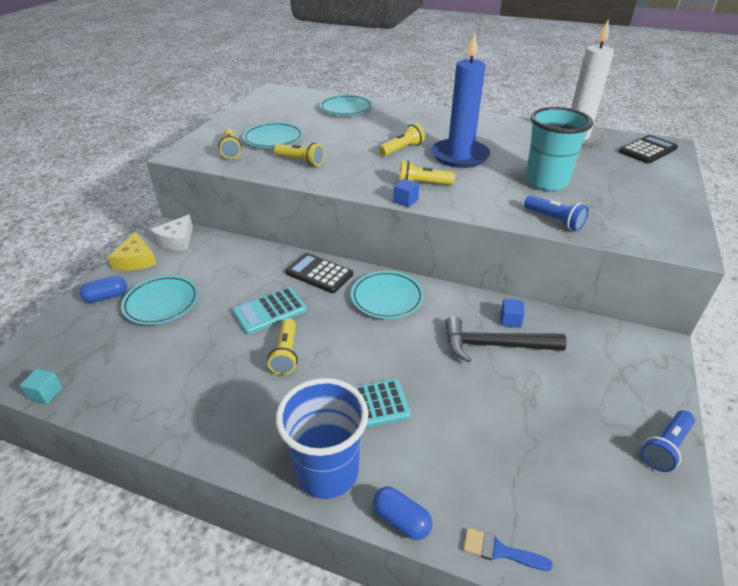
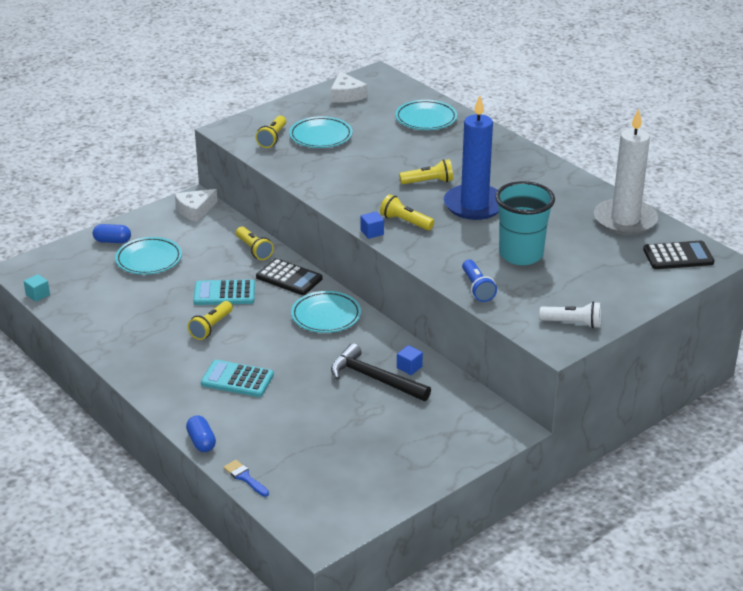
camera: 30 degrees right, 5 degrees down
(136, 260) = (152, 218): yellow cheese -> none
(264, 107) = (346, 95): none -> white cheese
(300, 161) = (322, 167): yellow flashlight -> yellow flashlight (254, 250)
(319, 273) = (289, 278): black calculator -> black calculator turned 150 degrees clockwise
(327, 471) = (179, 403): blue cup -> none
(665, 447) = (421, 480): blue flashlight -> none
(667, 224) = (572, 323): none -> white flashlight

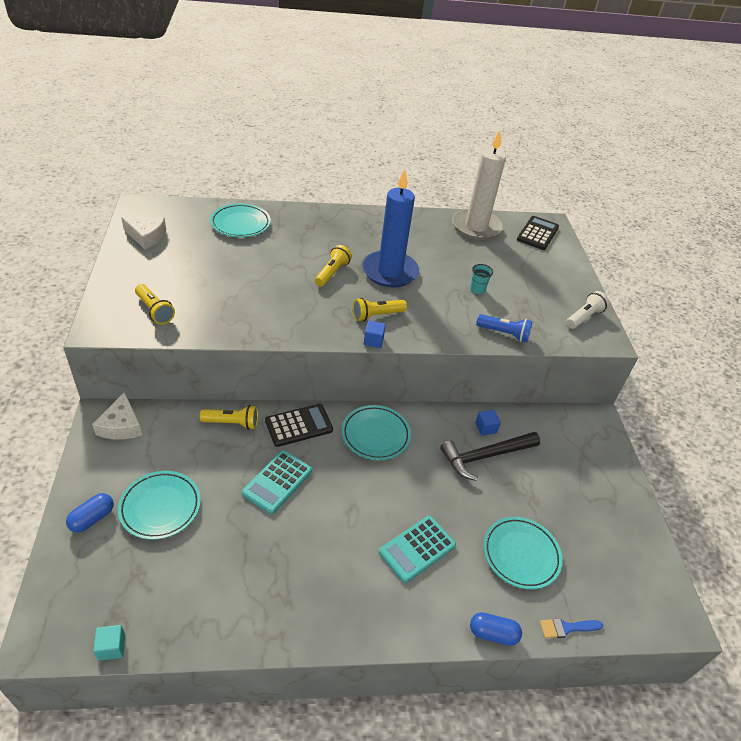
camera: 60 degrees left, 10 degrees up
(211, 327) = (320, 522): yellow flashlight -> none
(321, 136) = (191, 284): turquoise plate -> turquoise plate (521, 554)
(521, 254) = (477, 289): turquoise cup -> turquoise cup, size x0.41

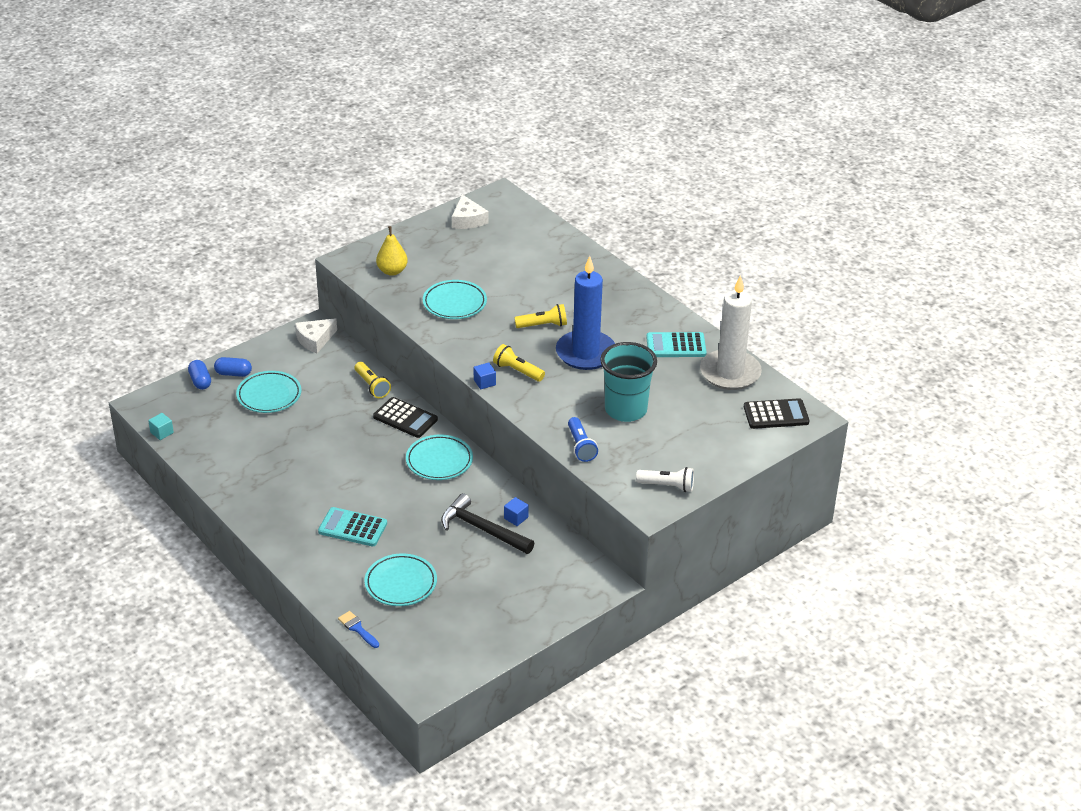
camera: 60 degrees right, 5 degrees down
(154, 310) = (392, 271): yellow flashlight -> yellow pear
(240, 224) = (546, 250): turquoise plate -> turquoise plate (454, 303)
(277, 482) = (342, 434): turquoise calculator -> turquoise calculator (676, 346)
(477, 289) = (625, 410): turquoise cup -> turquoise cup, size x2.46
(493, 633) = (318, 592): blue capsule -> blue capsule (200, 381)

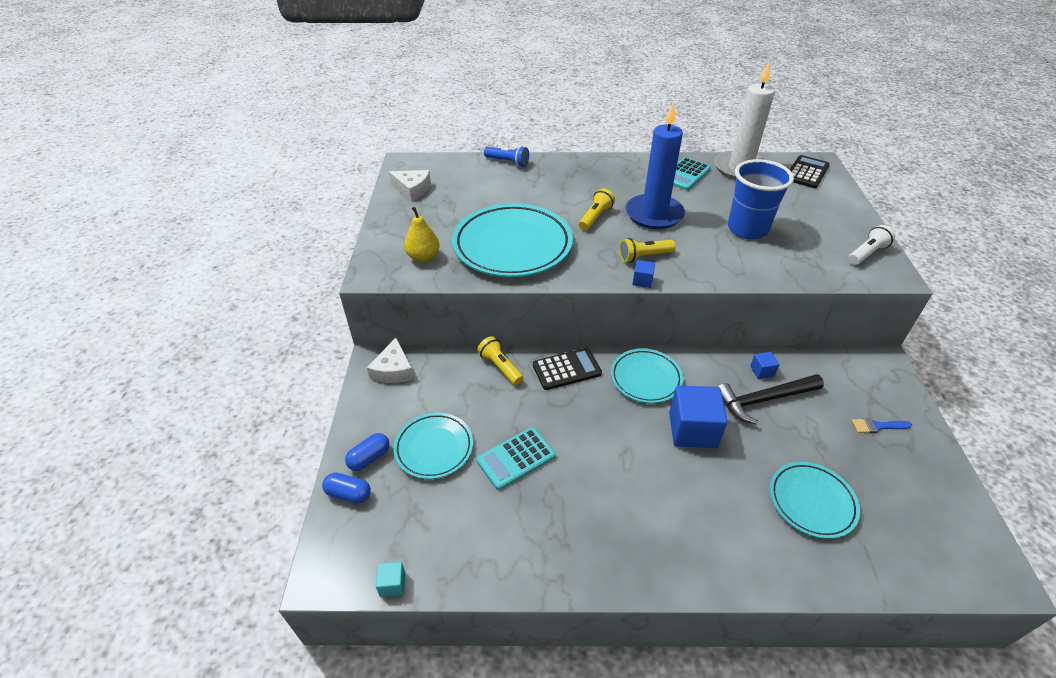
camera: 50 degrees left, 5 degrees up
(352, 527) = (698, 494): turquoise calculator -> turquoise calculator (516, 458)
(357, 628) = (871, 581): blue brush -> blue brush (877, 426)
(372, 386) = (500, 367): yellow flashlight -> yellow flashlight turned 135 degrees counterclockwise
(410, 504) = (692, 430): none -> blue cube
(454, 303) = (512, 245): turquoise plate -> turquoise plate, size x1.77
(581, 446) = (780, 271): blue flashlight -> blue flashlight (508, 162)
(625, 410) = (747, 229): turquoise cup -> blue cup

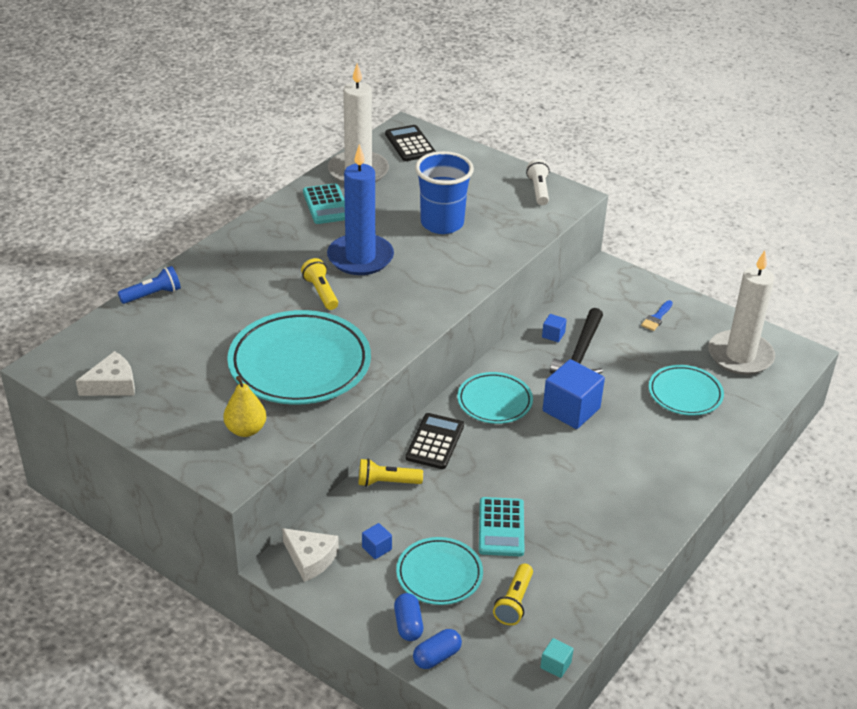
camera: 55 degrees left, 5 degrees down
(642, 281) = (439, 317): blue cube -> blue cube (377, 548)
(644, 257) = (409, 298): yellow flashlight -> yellow flashlight (514, 602)
(921, 520) = (740, 356): none -> white candle

